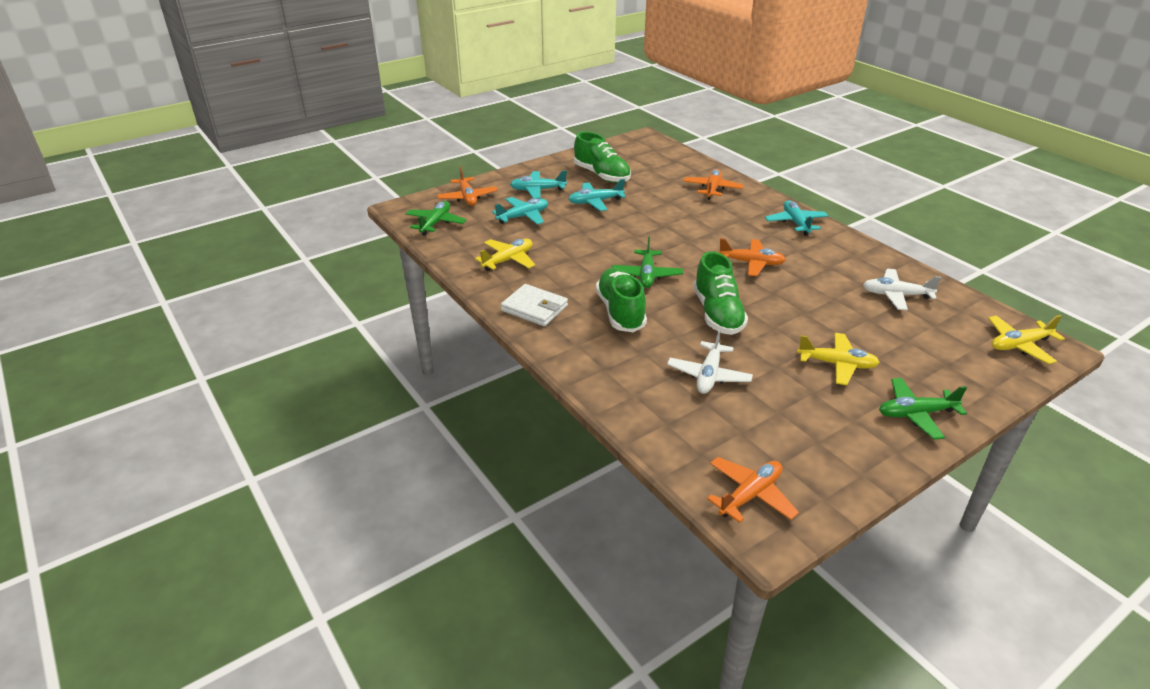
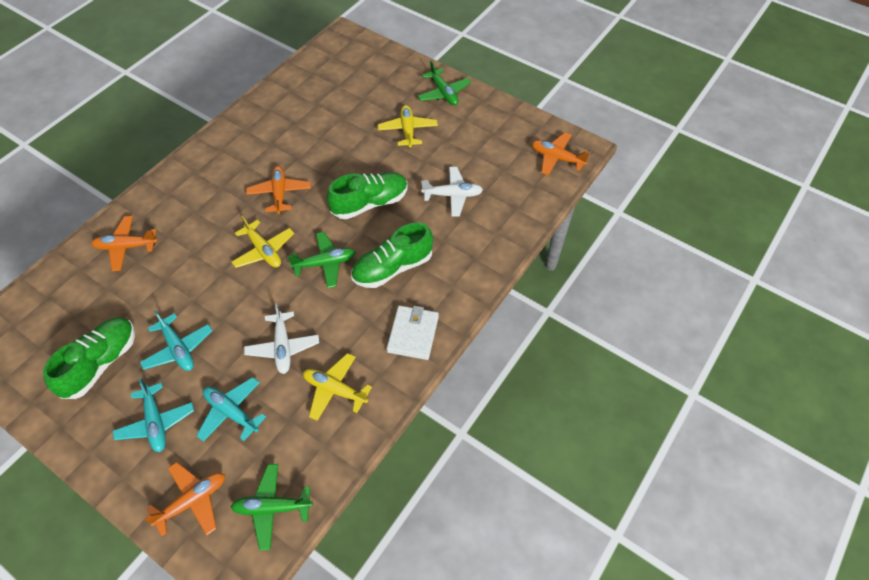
camera: 110 degrees left, 20 degrees up
(795, 223) = (193, 172): turquoise plane -> none
(896, 295) = (303, 104): white plane -> white plane (283, 347)
(1019, 345) = (346, 48): yellow plane -> yellow plane (264, 250)

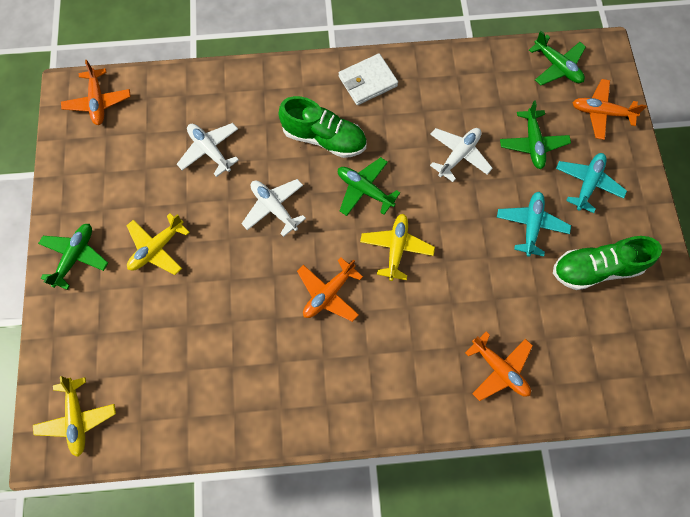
camera: 130 degrees left, 15 degrees up
(231, 412) = (532, 143): turquoise plane -> green plane
(335, 390) = (454, 95): yellow plane -> yellow plane (78, 418)
(370, 203) = (274, 208): green shoe -> white plane

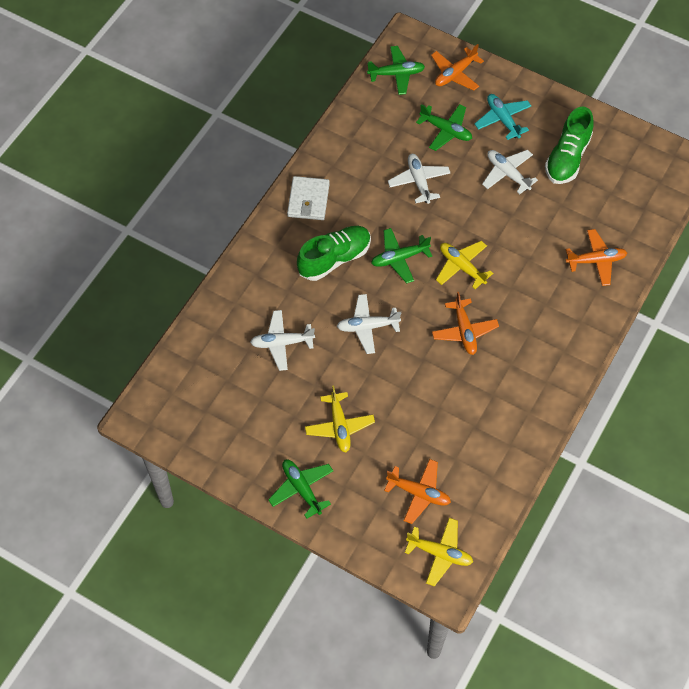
camera: 55 degrees left, 10 degrees down
(98, 102) = (168, 400): orange plane -> orange plane (419, 493)
(531, 225) = (507, 173): turquoise plane -> white plane

